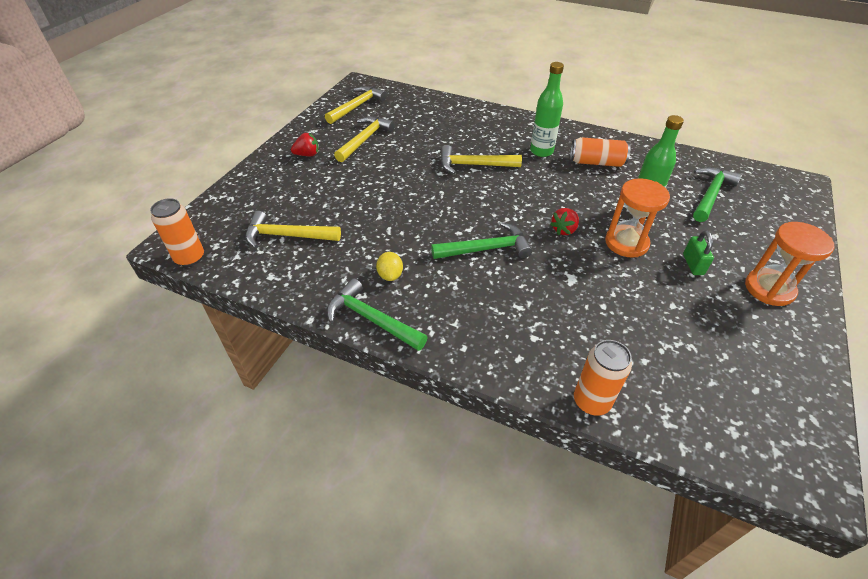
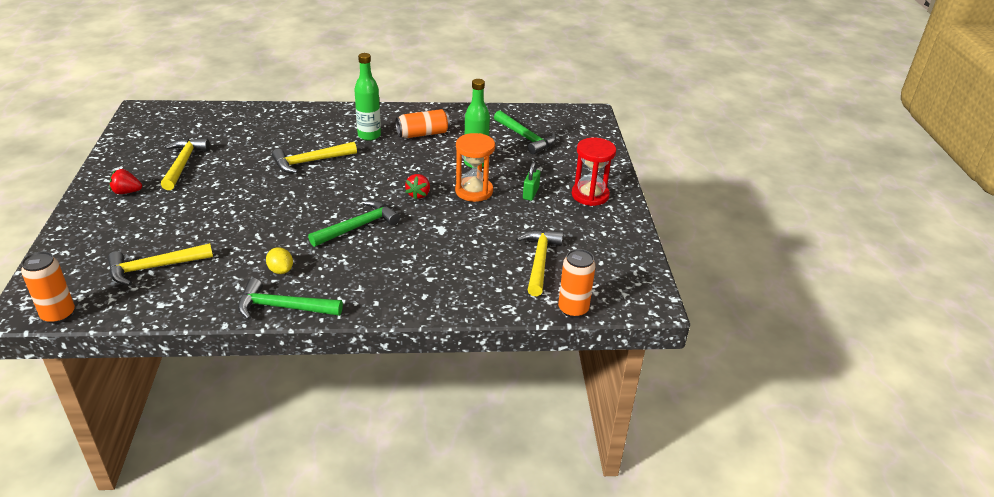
camera: 30 degrees left, 10 degrees down
(307, 155) = (127, 192): red strawberry -> red strawberry turned 135 degrees counterclockwise
(357, 106) = (154, 134): yellow hammer -> yellow hammer (539, 261)
(591, 401) = (491, 305): orange can -> orange can (573, 309)
(693, 264) = (530, 193): green padlock -> green padlock turned 45 degrees clockwise
(710, 194) = (526, 138): green hammer -> green hammer turned 135 degrees clockwise
(769, 289) = (590, 195): orange hourglass -> red hourglass

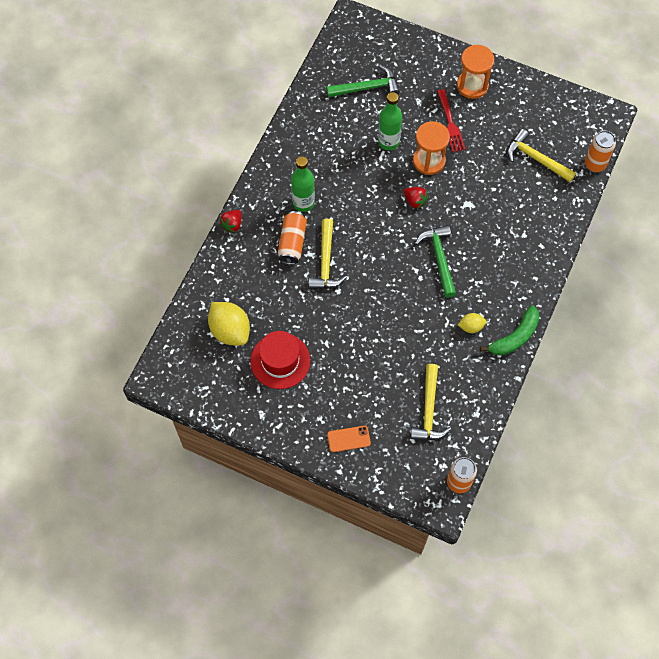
camera: 60 degrees left, 30 degrees up
(101, 223) = (348, 439): none -> orange phone
(127, 192) = (307, 413): red strawberry -> red strawberry (232, 224)
(183, 164) = (280, 361): yellow hammer -> red hat
(206, 132) = (230, 330): none -> yellow lemon
(283, 307) = (515, 337): green hammer -> green banana
(423, 134) = (321, 161): orange can -> orange can (292, 242)
(530, 193) = (450, 124): green padlock -> red fork
(590, 195) = (472, 85): red hourglass -> orange hourglass

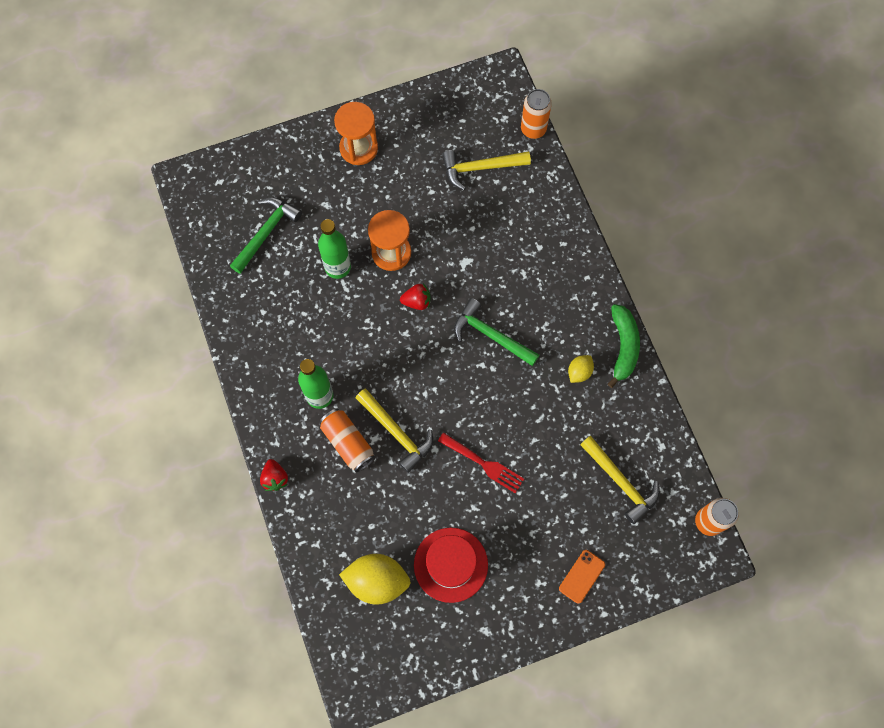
camera: 45 degrees left, 5 degrees up
(450, 124) = (375, 201): red fork -> red fork (484, 464)

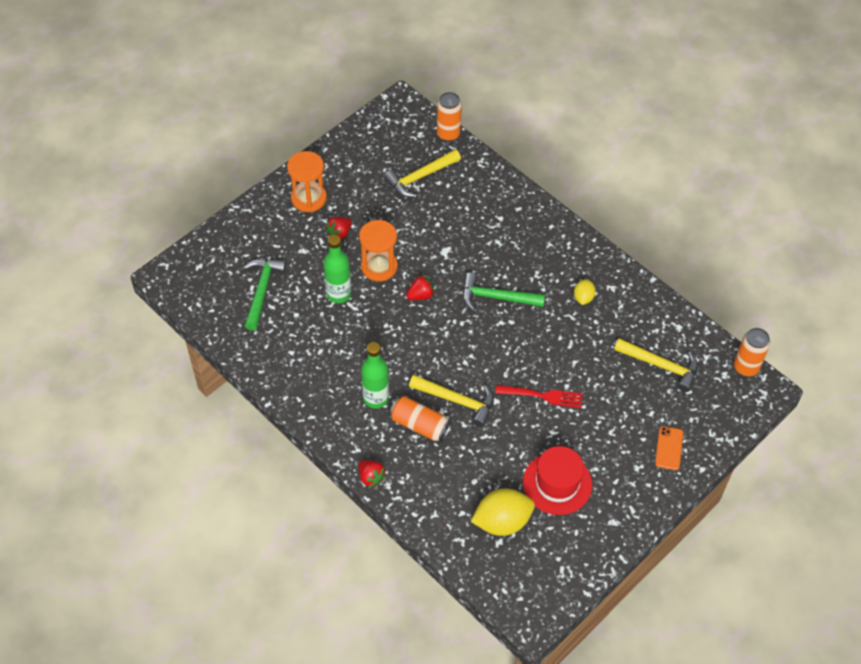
camera: 25 degrees left, 15 degrees down
(370, 200) = (339, 233): none -> red strawberry
(623, 346) = (608, 266): green banana -> none

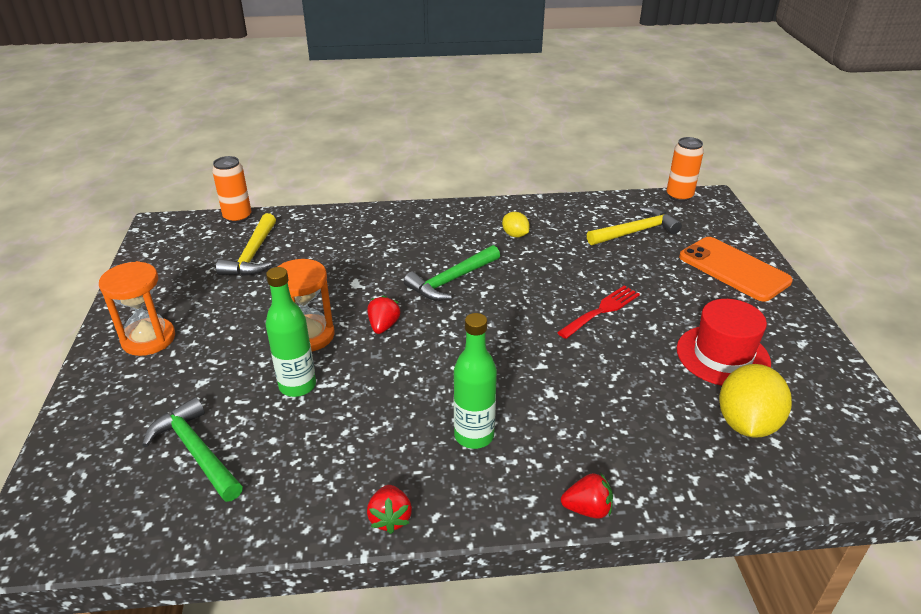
camera: 50 degrees left, 20 degrees down
(339, 233) = (226, 341): red strawberry -> red strawberry (390, 518)
(420, 425) = (550, 418): orange can -> none
(457, 401) = (547, 371): yellow hammer -> none
(669, 448) = (733, 269): orange phone -> orange phone, size x1.93

